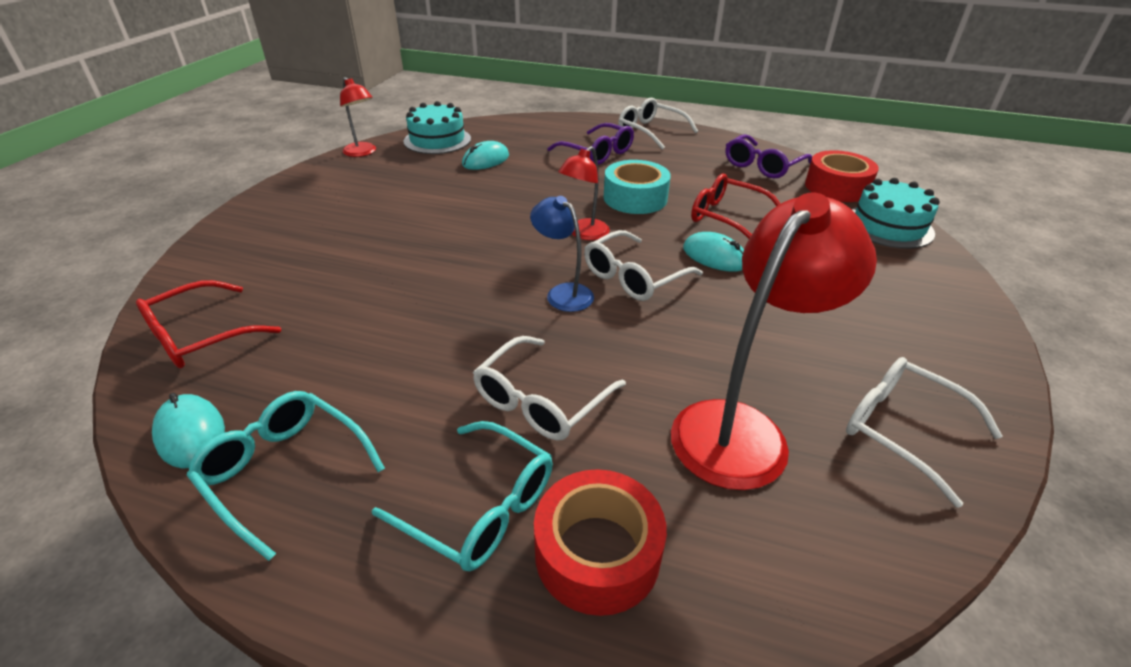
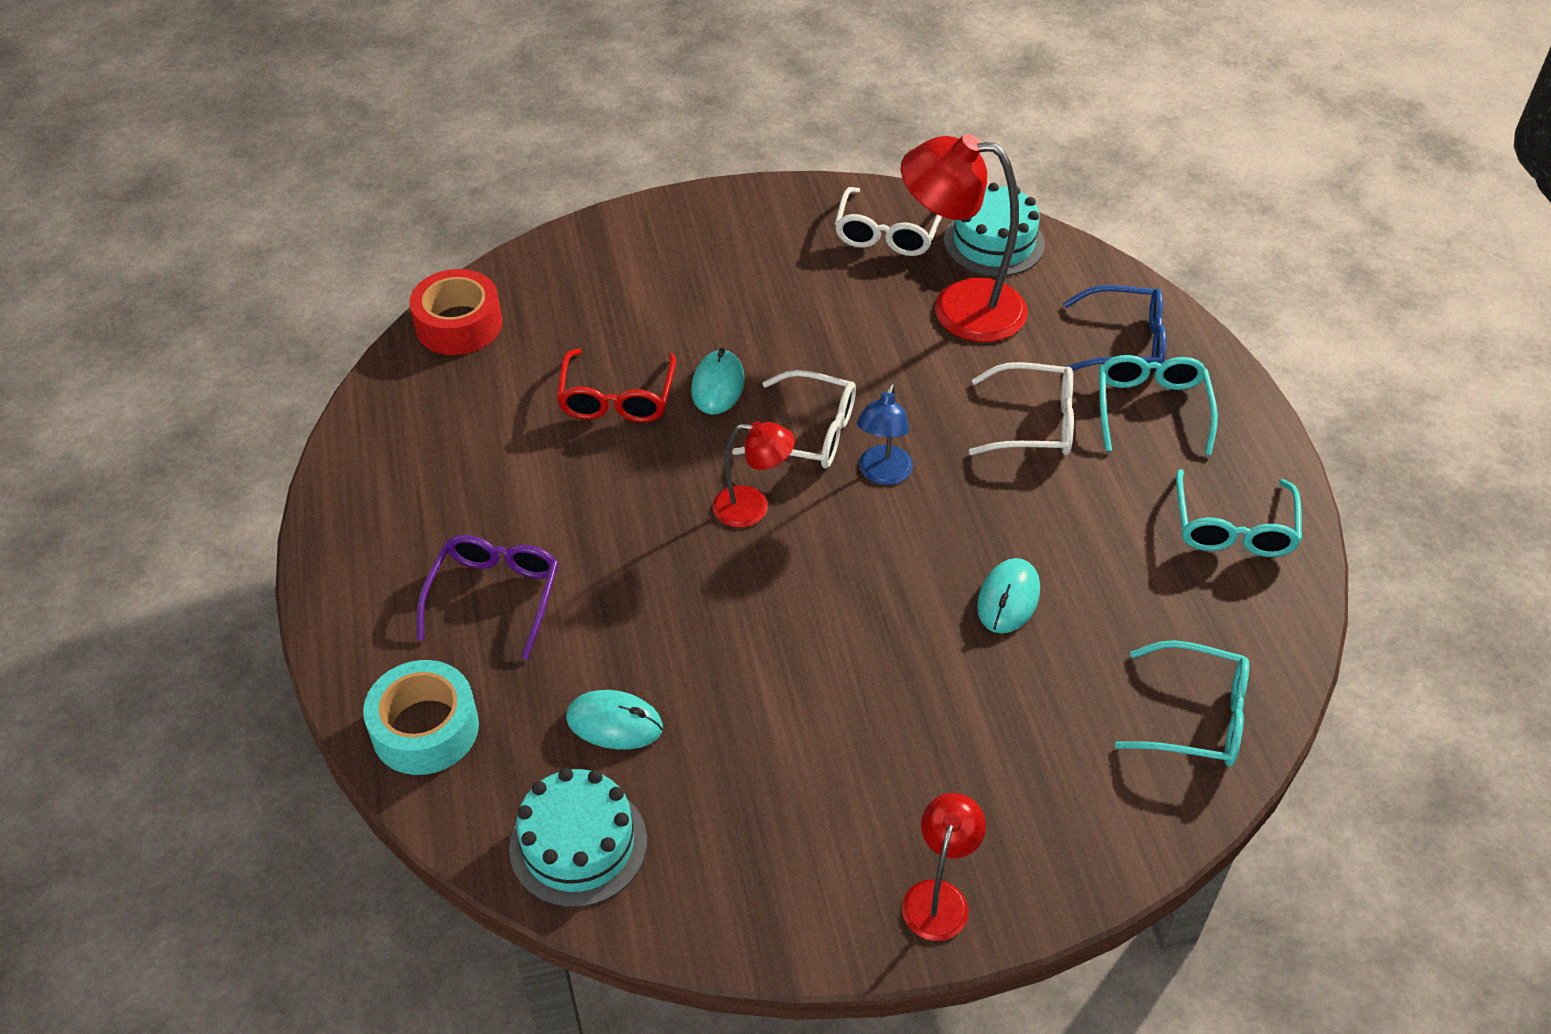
camera: 120 degrees left, 10 degrees up
(190, 434) = (1270, 614): turquoise mouse -> turquoise mouse (1008, 599)
(199, 336) = (1197, 717): red glasses -> turquoise glasses
(363, 153) = (702, 922): red lamp -> red lamp (939, 897)
(597, 553) = (1125, 342): red tape -> blue glasses
(635, 198) = (623, 497): turquoise tape -> turquoise tape (425, 729)
(650, 131) = (359, 566): white glasses -> none
(762, 166) = (429, 404): purple glasses -> none
(888, 226) = (544, 272): turquoise cake -> turquoise cake (994, 242)

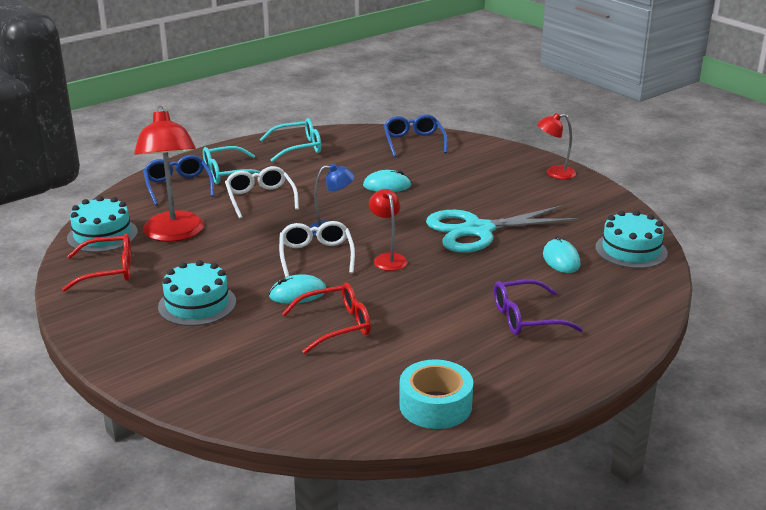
camera: 115 degrees left, 20 degrees down
(425, 729) = (627, 310): turquoise tape -> turquoise tape (435, 405)
(459, 325) = (309, 418): red tape -> none
(752, 291) = (197, 304): none -> turquoise cake
(774, 657) = (478, 230): none -> turquoise scissors
(887, 234) = (109, 271): white glasses -> red glasses
(1197, 717) = (413, 142): turquoise glasses -> blue glasses

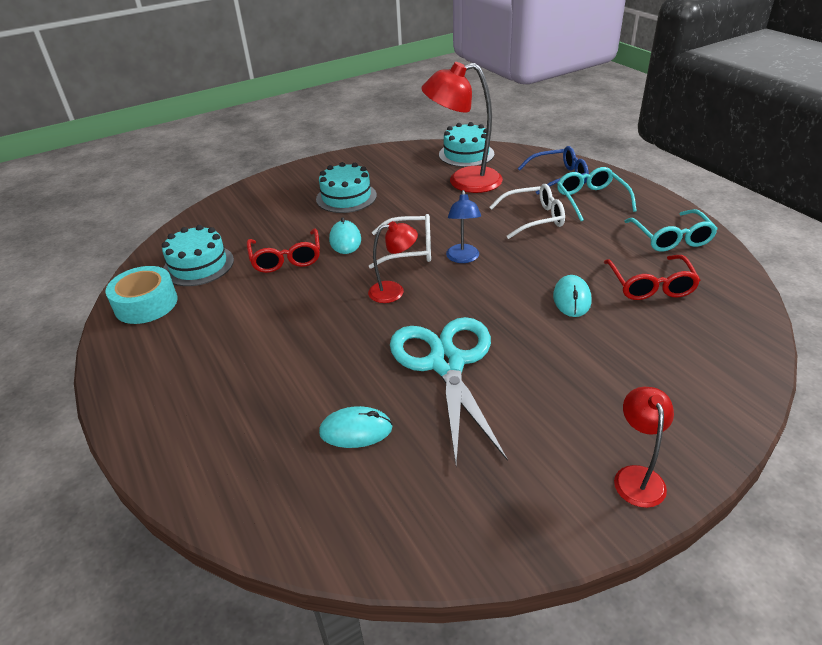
camera: 100 degrees right, 10 degrees up
(109, 271) = (408, 161): red glasses -> red glasses (650, 286)
(413, 142) = (720, 329): blue glasses -> none
(526, 318) = (242, 377): purple glasses -> none
(631, 250) = (361, 518): turquoise cake -> turquoise cake (198, 265)

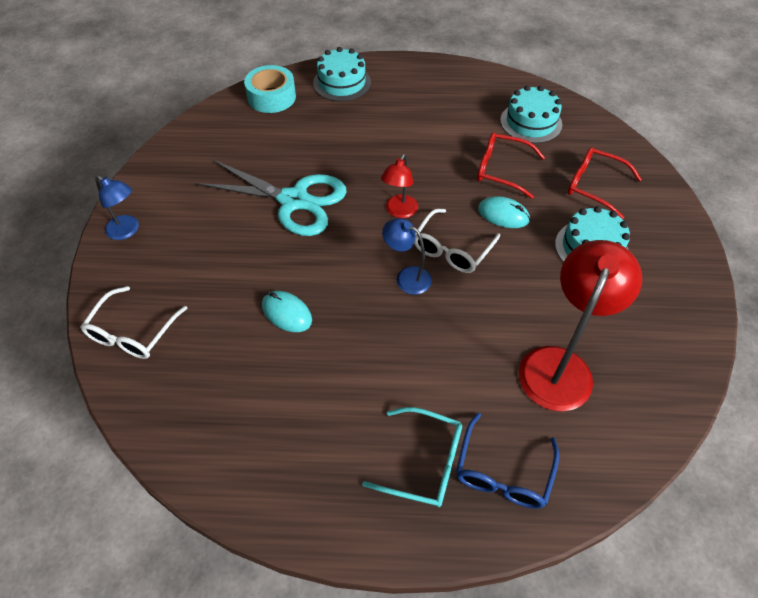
camera: 120 degrees right, 15 degrees up
(146, 304) = (496, 89): turquoise tape -> turquoise tape (271, 97)
(356, 430) = (282, 139): turquoise mouse -> none
(466, 154) = (639, 414): turquoise cake -> turquoise cake (342, 83)
(534, 218) = (429, 376): white glasses -> white glasses (132, 333)
(637, 476) = (127, 231): red lamp -> blue lamp
(650, 286) = (247, 383): red glasses -> red glasses (594, 186)
(671, 238) = (290, 472): turquoise glasses -> none

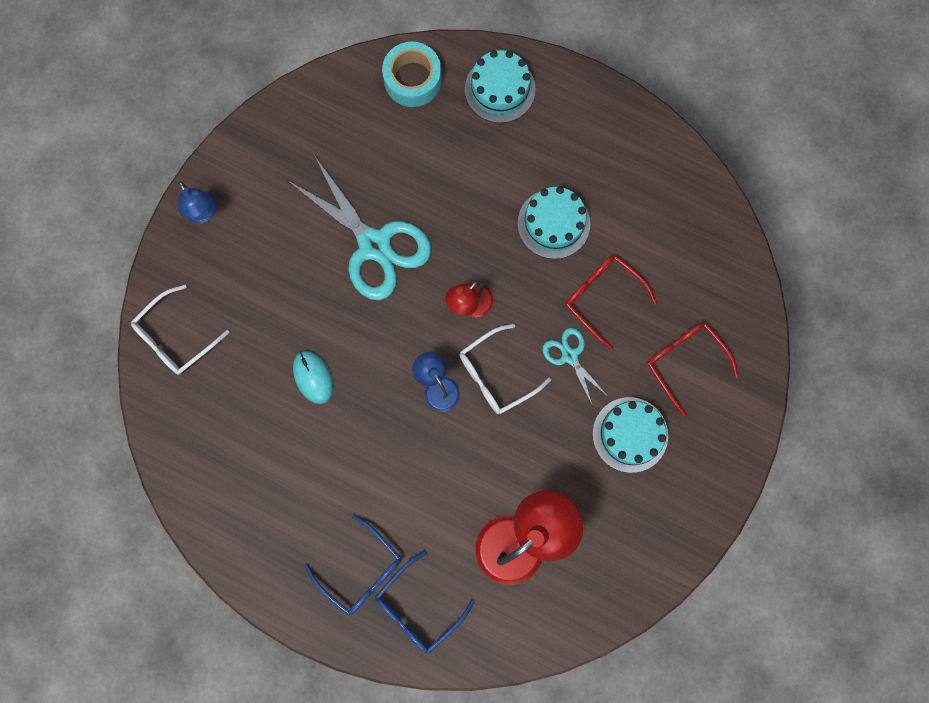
camera: 25 degrees right, 25 degrees up
(424, 463) = (361, 571): turquoise glasses -> blue glasses
(503, 215) = (569, 356): turquoise mouse -> turquoise scissors
(531, 122) = (675, 244): turquoise cake -> turquoise cake (553, 223)

